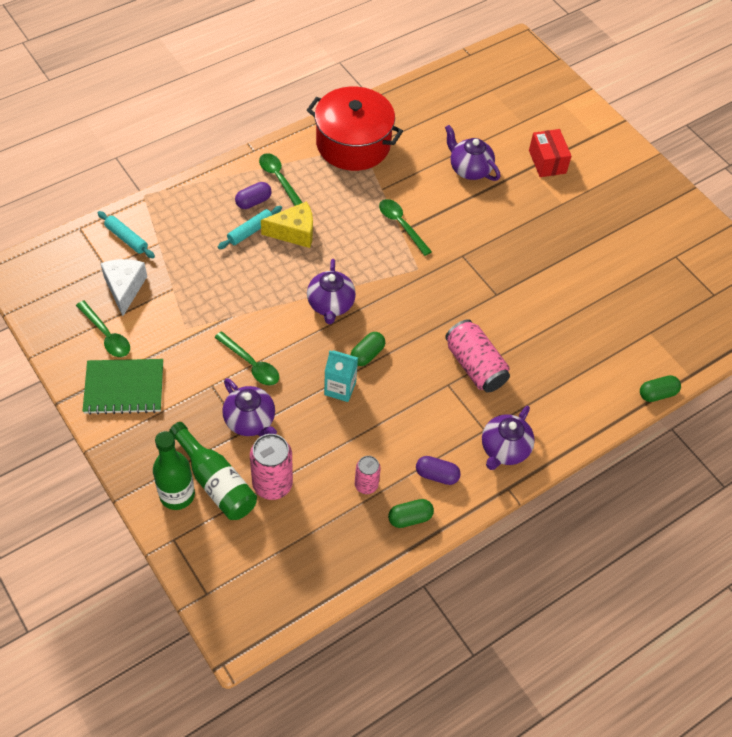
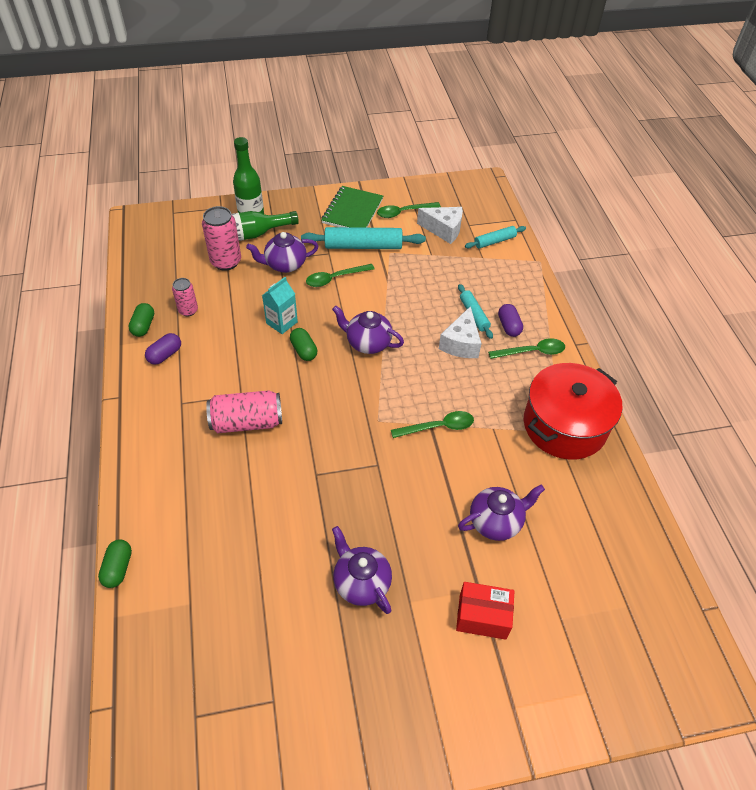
camera: 115 degrees right, 5 degrees down
(185, 356) = (363, 246): none -> turquoise rolling pin
(294, 232) = (461, 343): yellow cheese -> white cheese
(504, 449) = (154, 409): purple teapot -> purple teapot (361, 582)

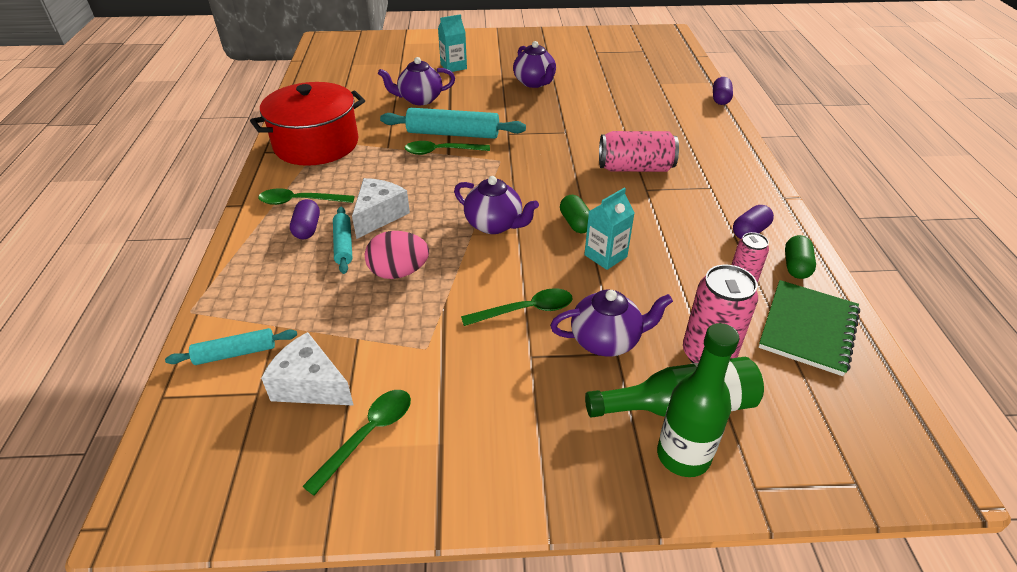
camera: 170 degrees left, 10 degrees down
(118, 568) = (720, 99): green capsule -> purple capsule
(352, 211) = (471, 449): green notebook -> green notebook (808, 329)
(363, 246) = (468, 364): turquoise rolling pin -> turquoise rolling pin (453, 134)
(403, 212) = (368, 435): green spoon -> green spoon turned 45 degrees counterclockwise
(425, 297) = (399, 272): none -> pink egg
(482, 616) = (453, 67): red box -> turquoise carton

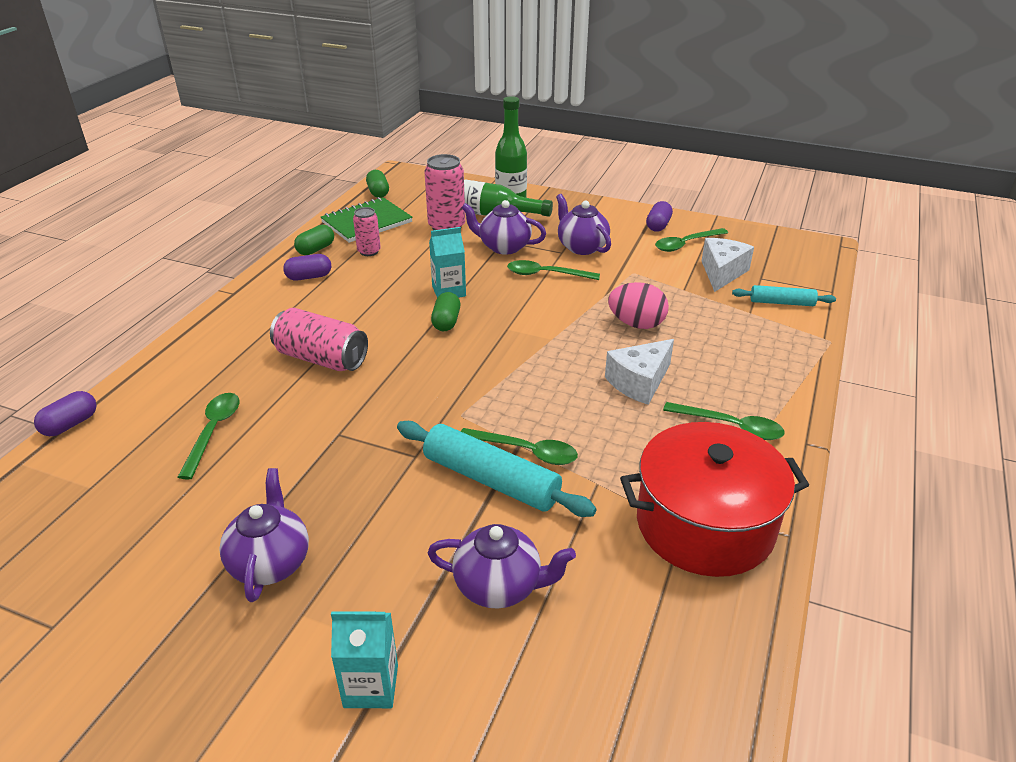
camera: 155 degrees left, 5 degrees down
(307, 228) = (722, 389): purple capsule -> purple capsule (658, 225)
(310, 385) = (722, 273): white cheese -> white cheese turned 120 degrees counterclockwise
(343, 245) = (684, 361): turquoise rolling pin -> none
(495, 225) = (524, 341): purple teapot -> purple teapot (581, 247)
(638, 115) = (213, 432): none -> green spoon
(882, 400) = (378, 192): none -> green capsule

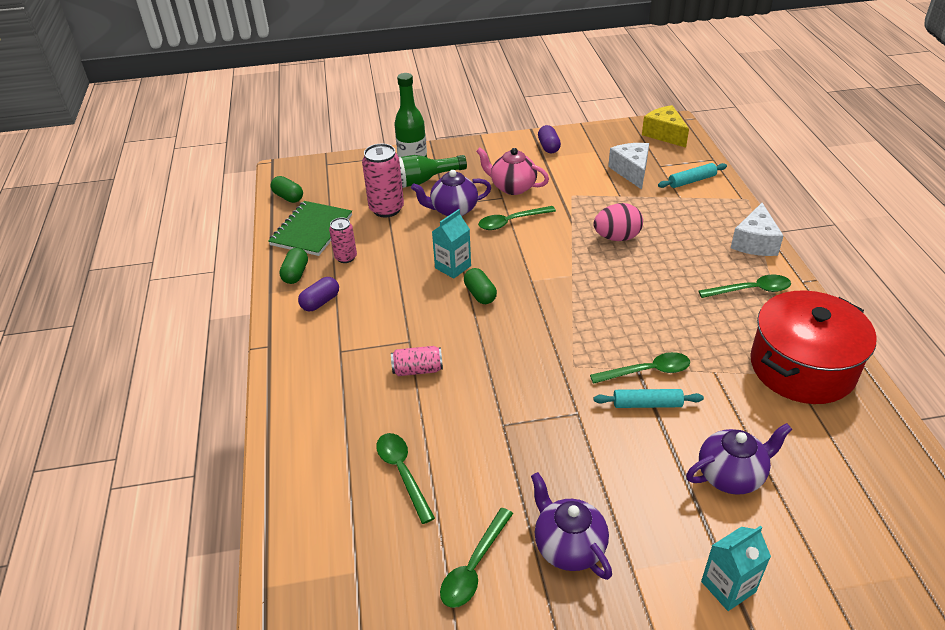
camera: 30 degrees left, 5 degrees up
(70, 424) = (268, 531): purple capsule -> none
(322, 358) = (417, 369): pink can -> pink can, size x0.60
(491, 480) = (647, 404): turquoise rolling pin -> turquoise rolling pin, size x0.57
(581, 247) = (512, 187): purple teapot -> pink teapot
(639, 382) = (664, 283): white cheese -> white cheese (754, 242)
(686, 244) = (584, 156): green spoon -> green spoon (474, 566)
(800, 252) = (664, 134): none -> yellow cheese

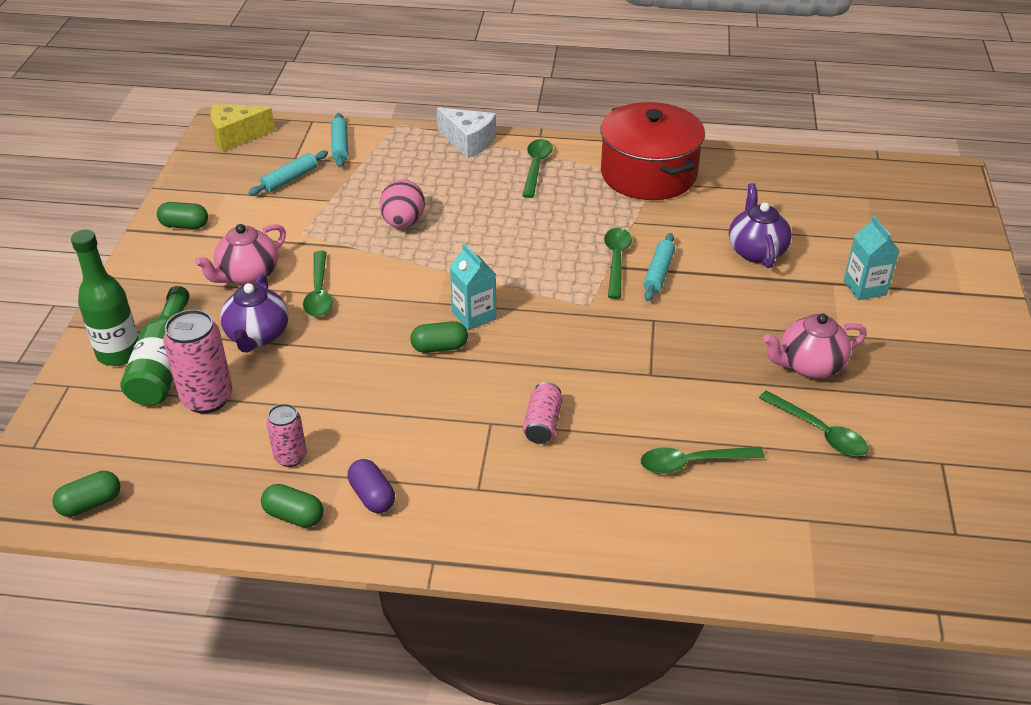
camera: 75 degrees left, 0 degrees up
(311, 230) = (200, 486): green notebook -> none
(453, 267) = (375, 359): turquoise carton -> turquoise carton (474, 315)
(548, 147) = (184, 225): purple capsule -> green capsule
(568, 546) = (809, 365): purple teapot -> pink teapot
(631, 171) = (290, 179): white cheese -> turquoise rolling pin

